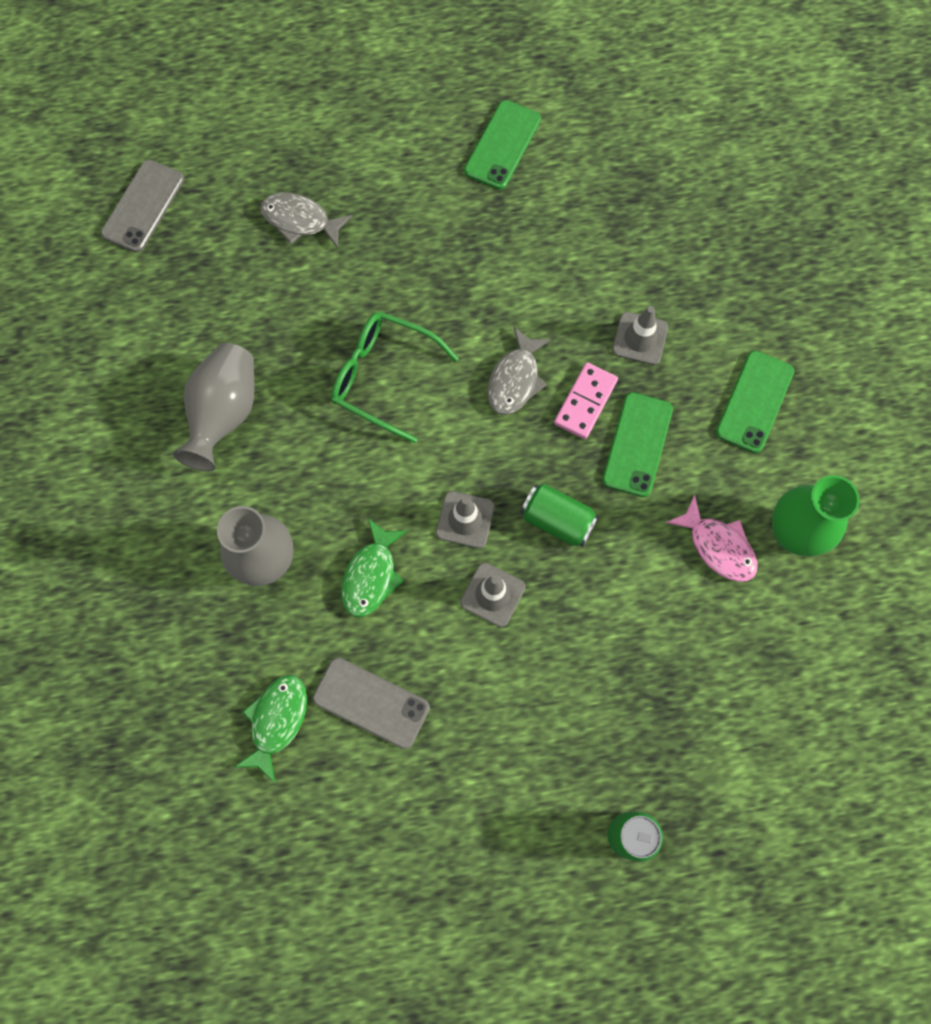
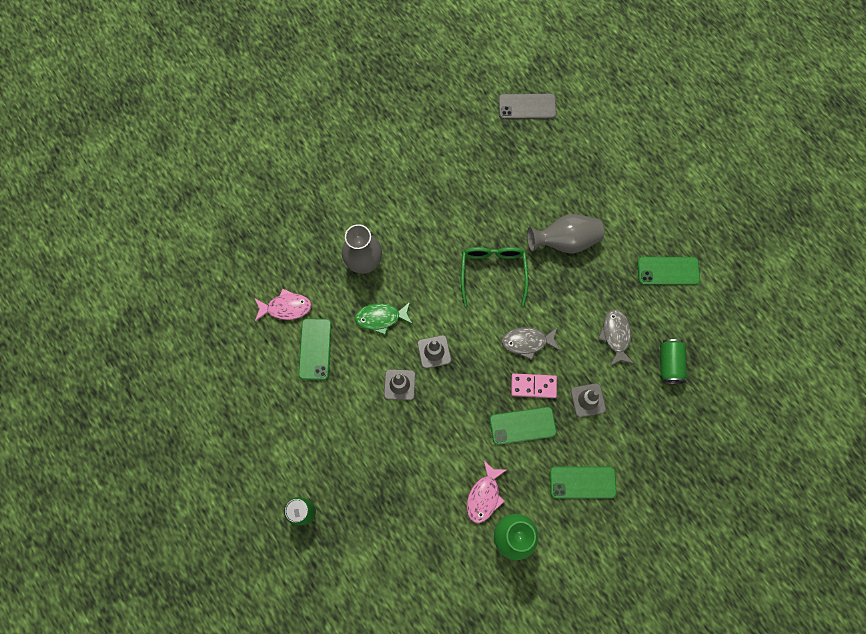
camera: 65 degrees right, 0 degrees up
(224, 413) = (433, 204): grey vase -> grey vase (565, 241)
(277, 721) = (286, 307): green fish -> pink fish
(300, 220) = (561, 187): grey fish -> grey fish (616, 335)
(371, 702) = (315, 349): grey phone -> green phone
(557, 520) = (457, 400): green can -> green can (669, 364)

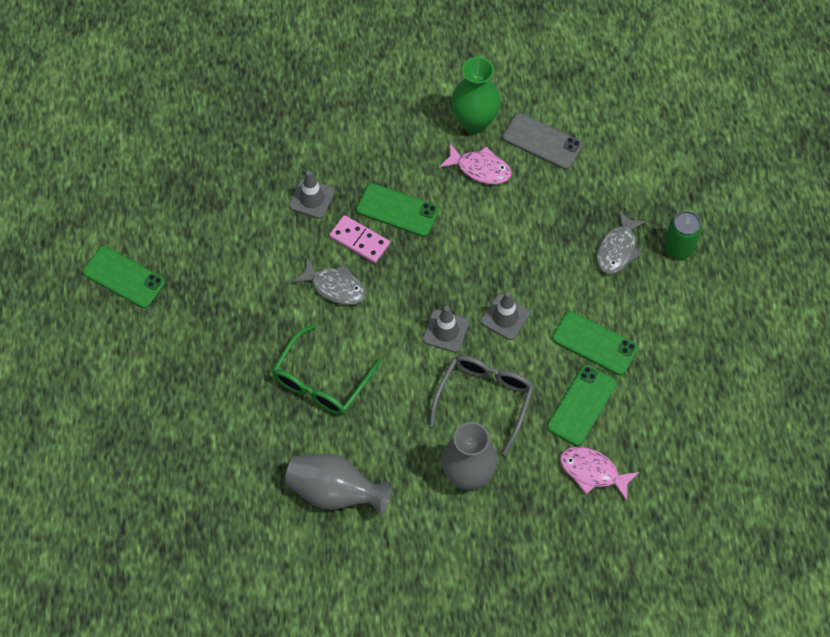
camera: 150 degrees left, 10 degrees down
(381, 318) = (484, 399): green fish -> grey glasses
(484, 496) = (480, 169): pink fish -> pink fish turned 60 degrees clockwise
(527, 107) = (131, 568): grey phone -> grey phone (542, 141)
(565, 241) = (213, 371): grey vase -> grey vase (335, 492)
(582, 482) = (372, 131): green phone -> green phone (594, 343)
(616, 335) = (234, 243): grey fish -> grey fish (617, 249)
(669, 364) = (200, 188): green can -> none

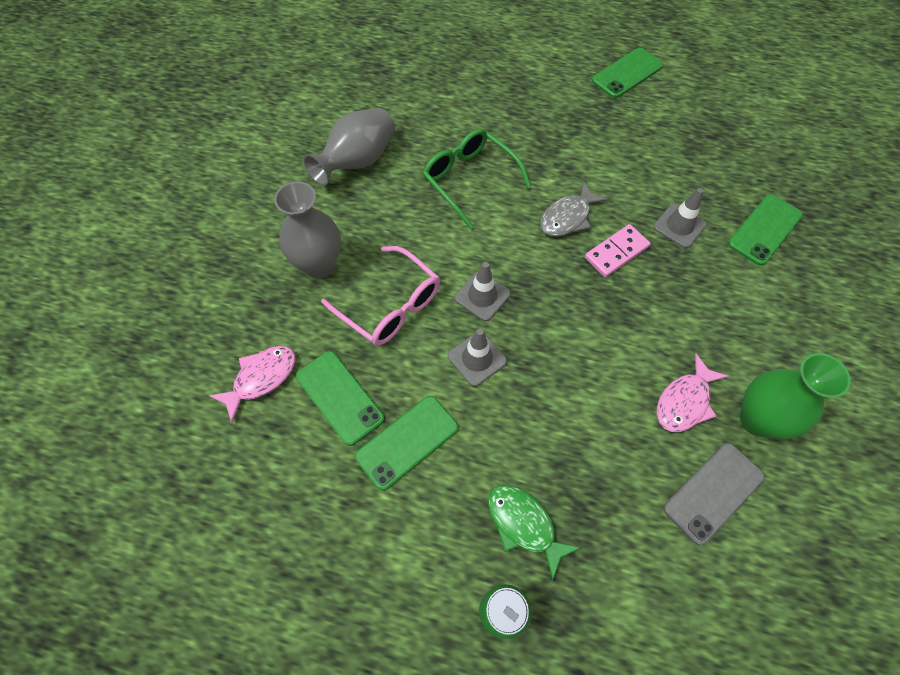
camera: 110 degrees right, 0 degrees up
(397, 210) = (646, 298): green phone -> green phone (764, 230)
(484, 399) = (390, 305): grey glasses -> pink glasses
(617, 249) = (524, 524): grey fish -> green fish

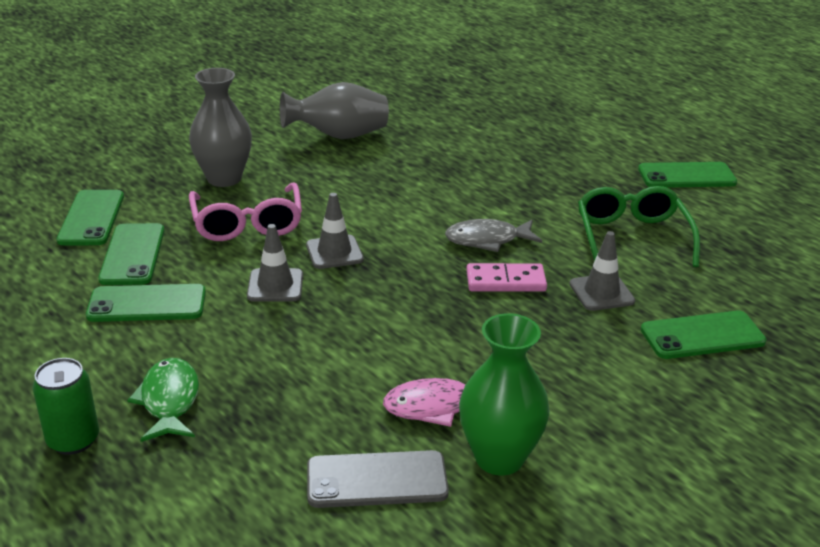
camera: 35 degrees right, 30 degrees down
(261, 378) = (91, 218): pink fish -> green phone
(469, 180) = (423, 182): green glasses -> green glasses (632, 237)

